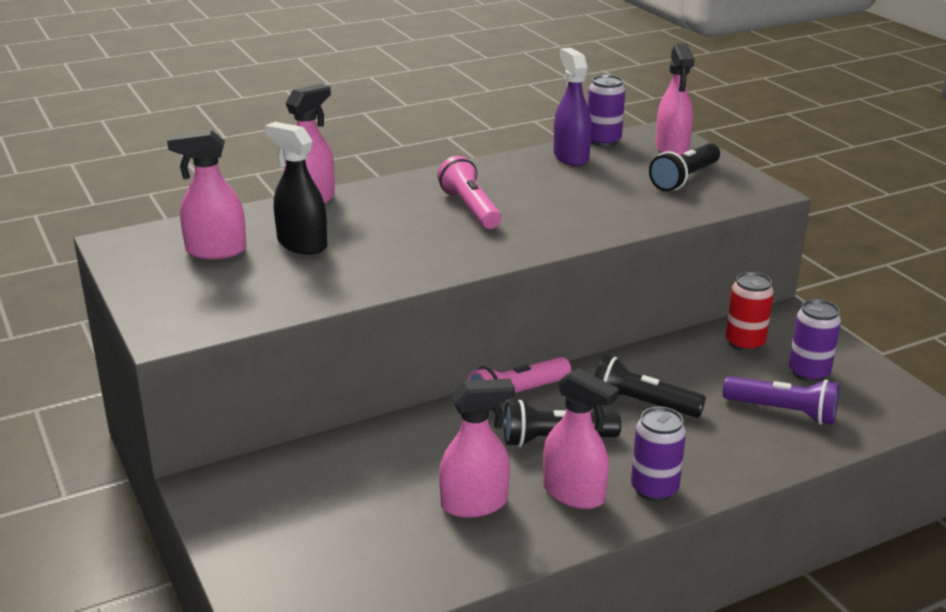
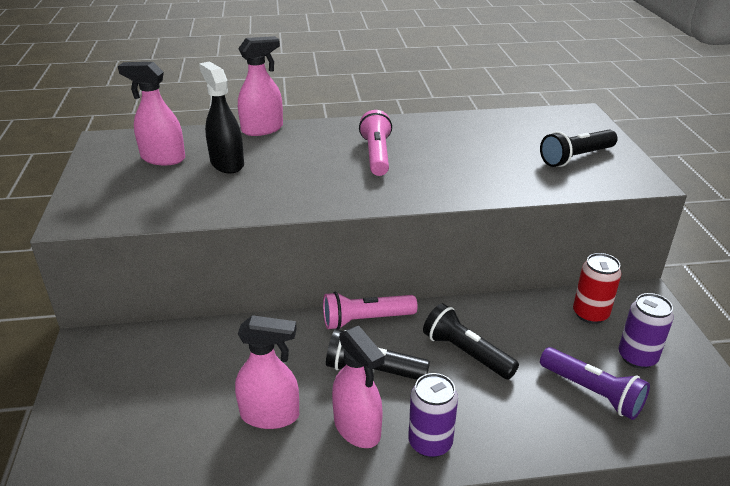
camera: 20 degrees right, 5 degrees up
(570, 157) = (489, 124): purple spray bottle -> none
(603, 141) = (525, 114): purple can -> none
(672, 149) = (581, 129): pink spray bottle -> none

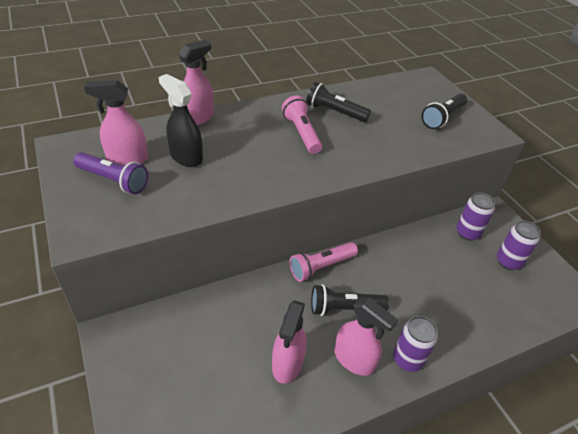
camera: 20 degrees left, 10 degrees up
(270, 415) = (287, 364): pink spray bottle -> pink spray bottle turned 120 degrees clockwise
(466, 353) = (401, 280): black flashlight -> black flashlight (334, 112)
(590, 314) = (467, 233): red can -> purple can
(592, 392) = (492, 295): purple flashlight -> purple flashlight (113, 180)

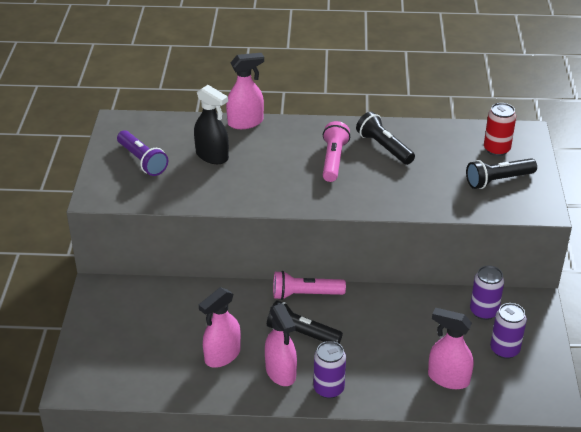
camera: 30 degrees right, 5 degrees down
(127, 159) = (162, 145): pink spray bottle -> pink spray bottle (448, 378)
(186, 157) = (212, 156): black spray bottle -> black spray bottle turned 150 degrees clockwise
(419, 94) = (496, 149): none -> red can

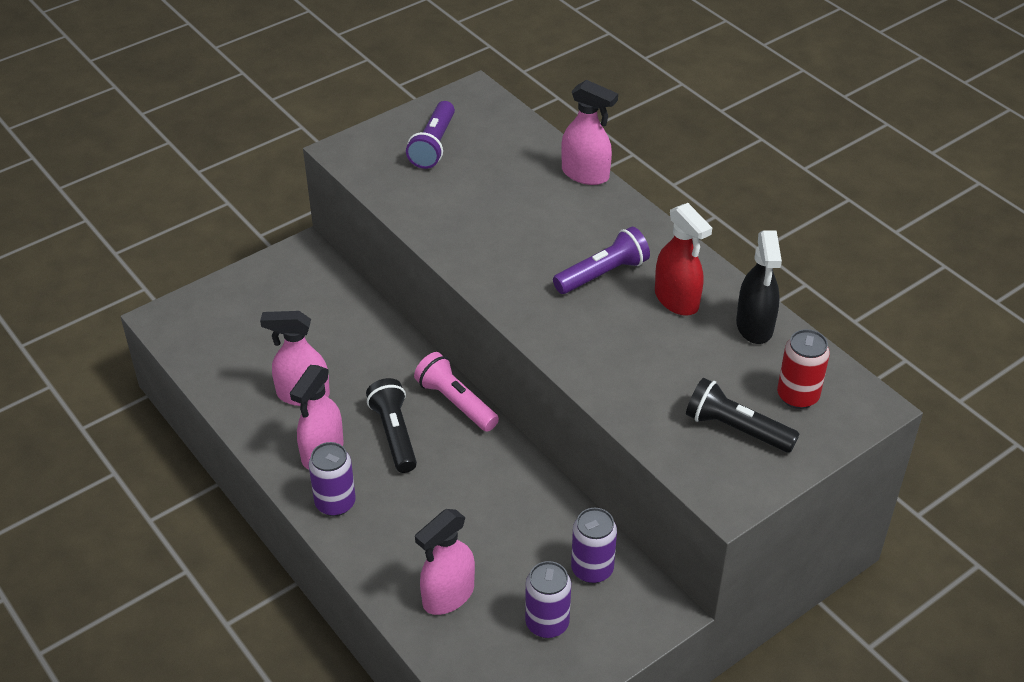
camera: 50 degrees right, 5 degrees up
(212, 156) = (499, 185): black spray bottle -> black spray bottle (754, 326)
(333, 160) = (603, 274): pink flashlight -> purple flashlight
(384, 147) = (677, 300): black flashlight -> red spray bottle
(448, 378) = (448, 596): pink spray bottle -> pink spray bottle turned 120 degrees counterclockwise

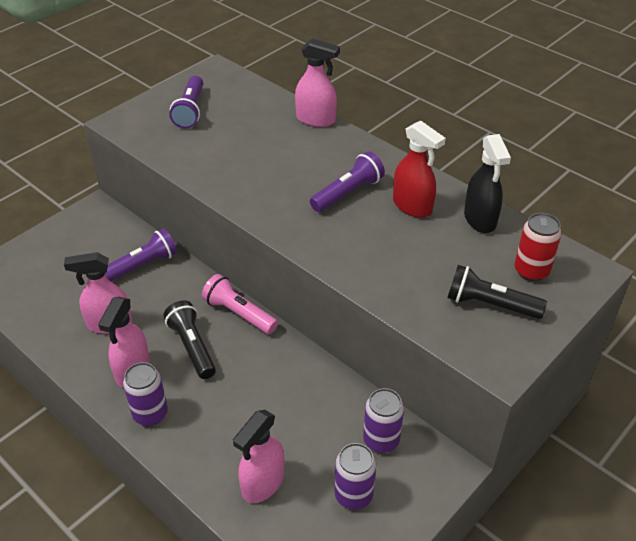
camera: 10 degrees left, 0 degrees up
(351, 329) = (143, 265): none -> purple flashlight

